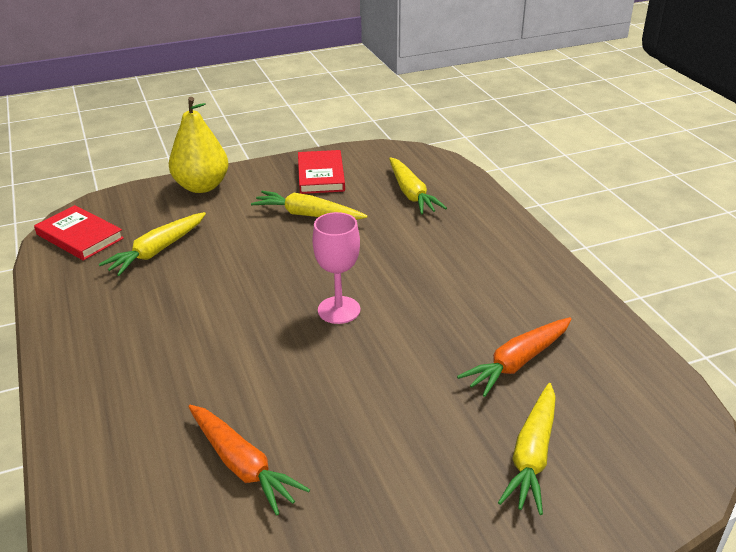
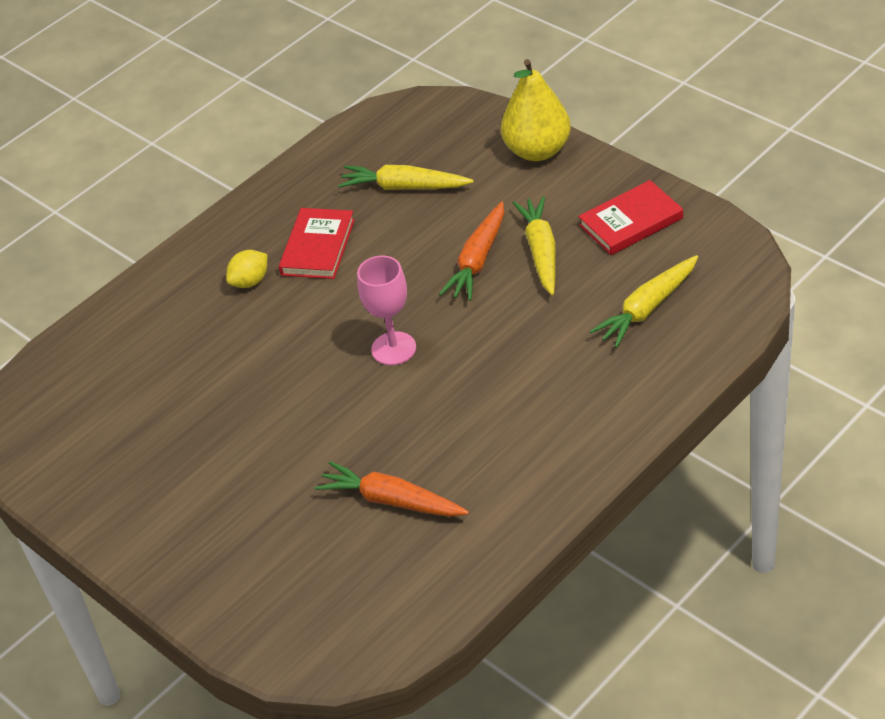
camera: 70 degrees right, 10 degrees up
(80, 236) = (392, 127): red book -> red book (318, 247)
(160, 368) = (250, 281): none -> yellow lemon
(242, 465) = (173, 383): orange carrot -> orange carrot (478, 260)
(532, 455) = (273, 549): yellow carrot -> none

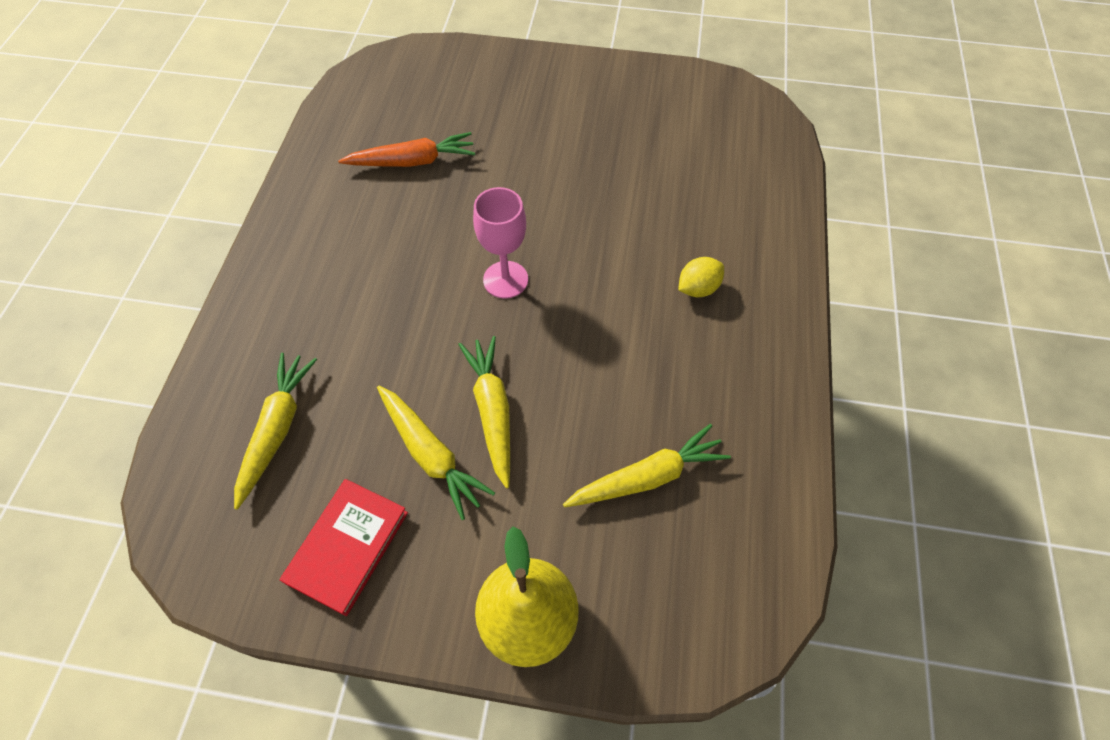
camera: 140 degrees right, 15 degrees up
(250, 281) = (697, 288): yellow lemon -> yellow lemon turned 45 degrees clockwise
(318, 247) = (670, 354): red book -> none
(478, 260) = (492, 411): orange carrot -> yellow carrot

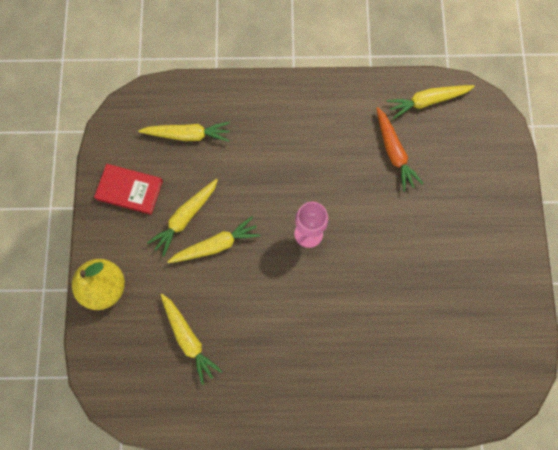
camera: 80 degrees right, 15 degrees up
(351, 115) = (427, 101): none -> yellow carrot
(697, 288) = (325, 357): yellow lemon -> none

